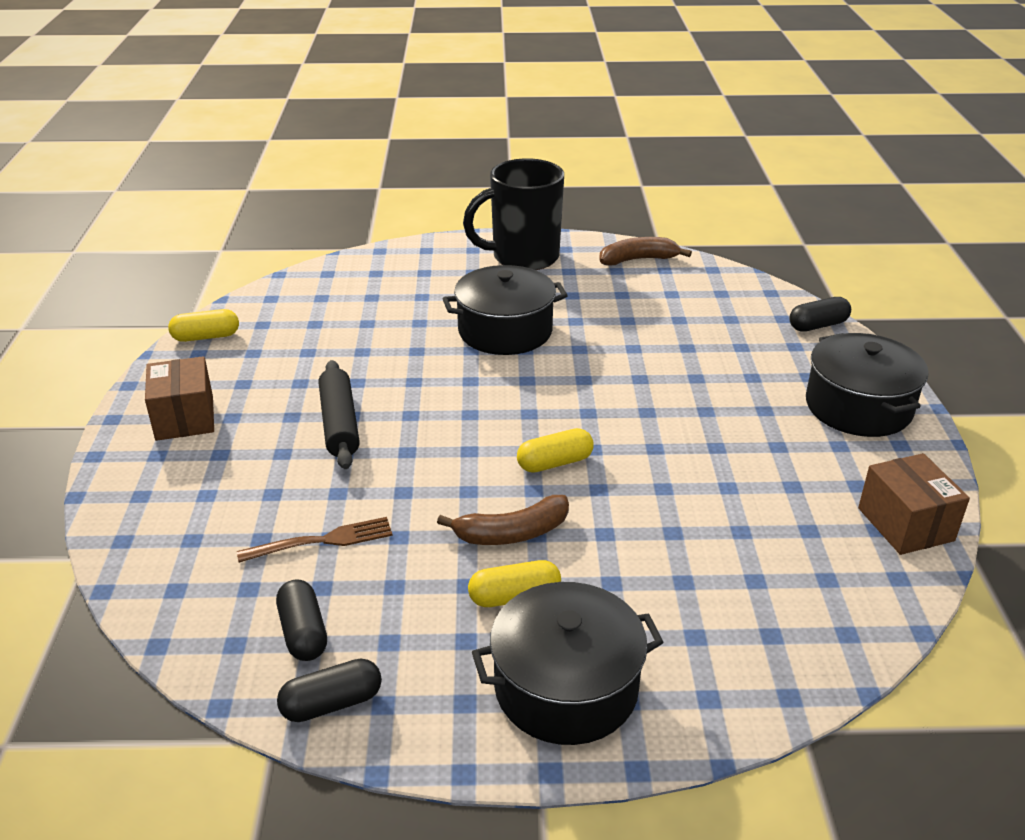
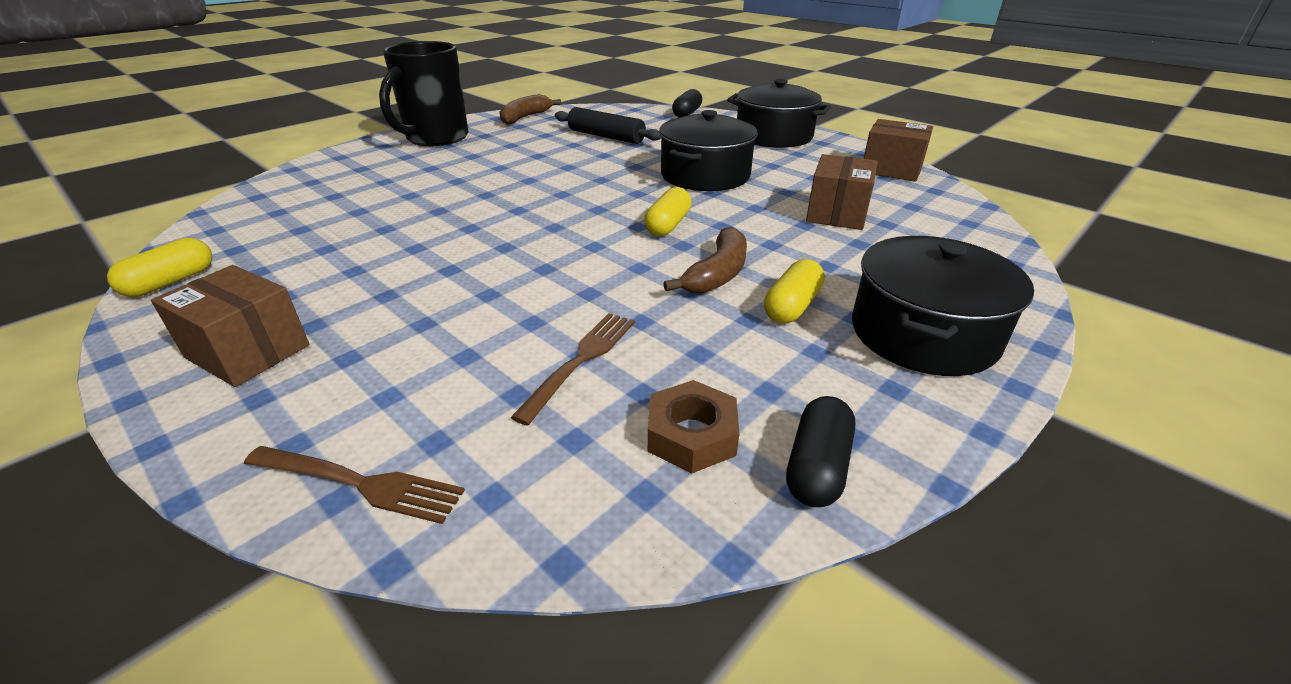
camera: 45 degrees left, 0 degrees up
(138, 539) = (359, 483): none -> brown fork
(303, 632) = (691, 435): black capsule -> brown nut
(339, 424) = (448, 279): black rolling pin -> black rolling pin (606, 136)
(505, 331) = (494, 176): black pot -> black pot (705, 175)
(727, 540) = (837, 213): none -> brown box

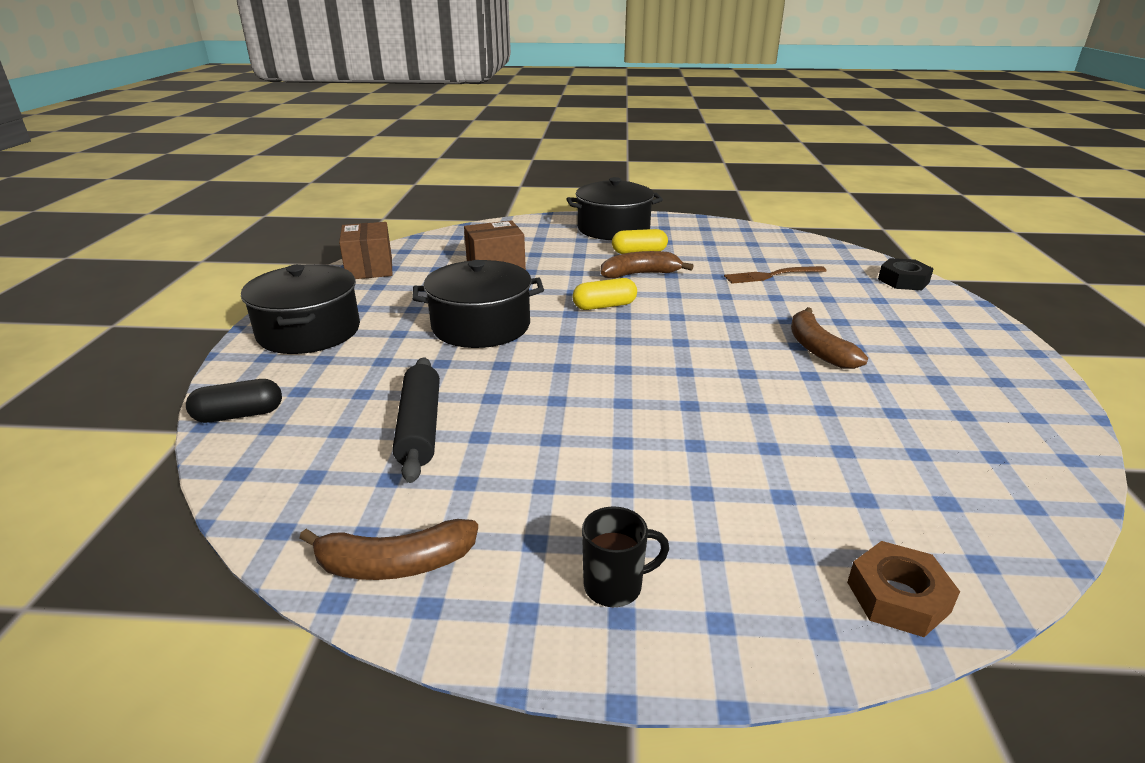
camera: 130 degrees left, 5 degrees down
(170, 282) = (1053, 439): yellow capsule -> none
(248, 351) = (962, 350): brown box -> none
(359, 483) = (903, 281): brown fork -> black nut
(425, 274) = (818, 349): none -> brown banana
(436, 138) = (615, 586): black mug -> black mug, size x0.44
(691, 435) = (759, 246): brown nut -> brown nut (897, 597)
(817, 467) = (731, 229): black capsule -> none

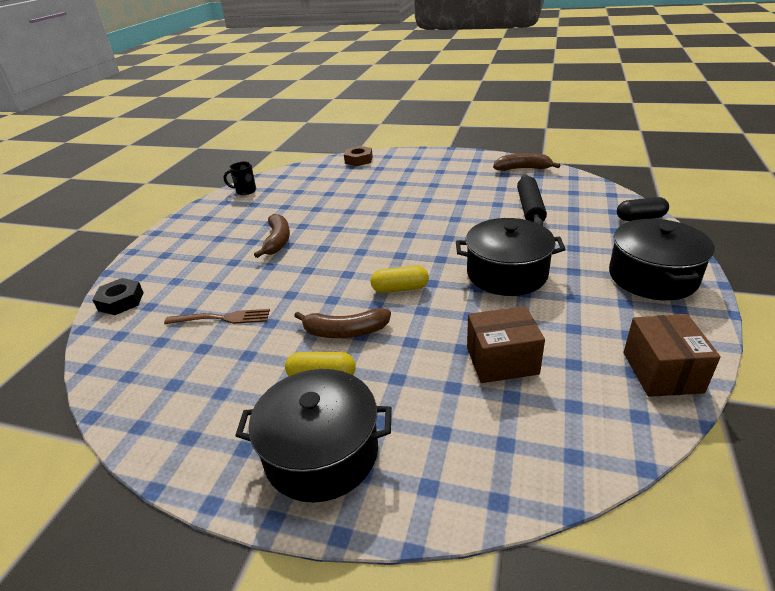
camera: 165 degrees left, 5 degrees up
(615, 586) = (445, 163): black mug -> black mug (245, 191)

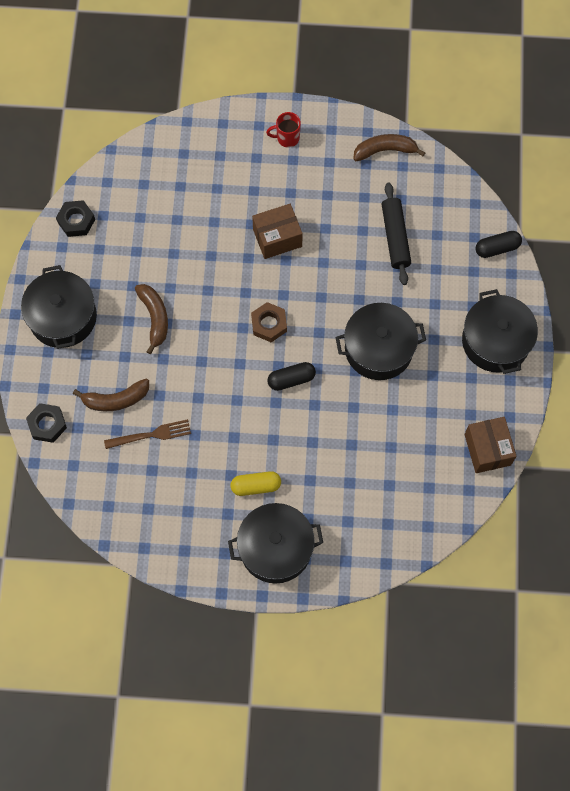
camera: 15 degrees left, 35 degrees up
(195, 236) = (62, 317): none -> black pot
(245, 191) = (76, 221): black mug -> black nut
(345, 331) = (259, 437): brown banana -> brown banana (115, 399)
(358, 160) = (189, 135): brown nut -> brown nut (269, 324)
(400, 289) = (291, 379): yellow capsule -> black capsule
(437, 162) = (287, 138): none -> red mug
(502, 361) = (381, 453): brown box -> brown box (277, 238)

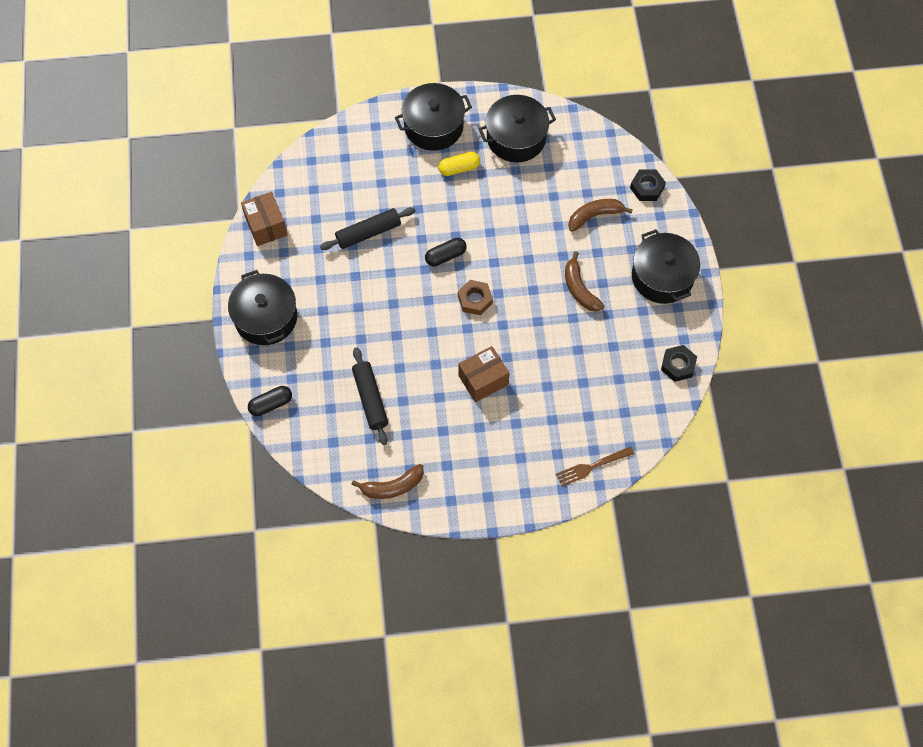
camera: 170 degrees right, 5 degrees down
(151, 435) = (556, 193): brown fork -> brown fork (592, 466)
(287, 138) = (494, 483): red mug -> none
(372, 421) = (368, 233): none -> black rolling pin
(378, 348) = (372, 294): black pot -> black pot (516, 138)

